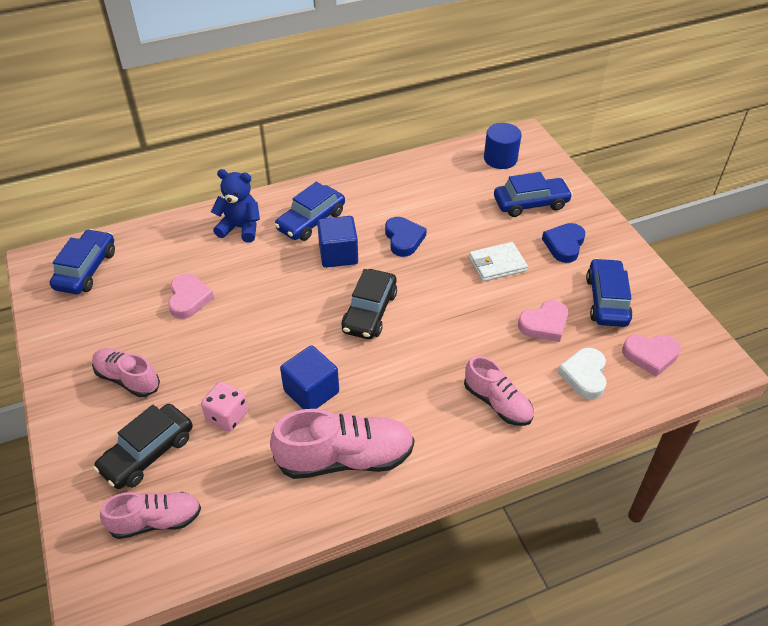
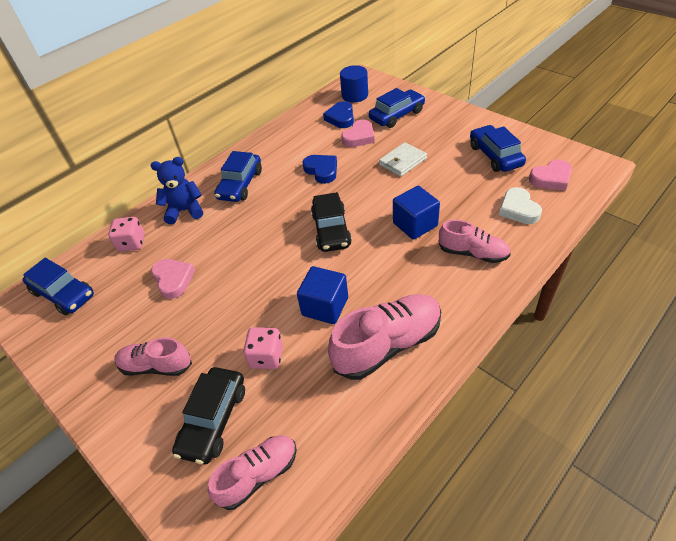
camera: 20 degrees left, 0 degrees up
(86, 269) = (63, 294): blue car -> blue car turned 135 degrees clockwise
(172, 243) = (132, 243): none -> pink dice
(338, 254) = (278, 200): blue cube -> blue cube (415, 224)
(544, 324) = (465, 187): pink heart -> pink heart (359, 137)
(564, 245) = (439, 132): blue heart -> blue heart (341, 118)

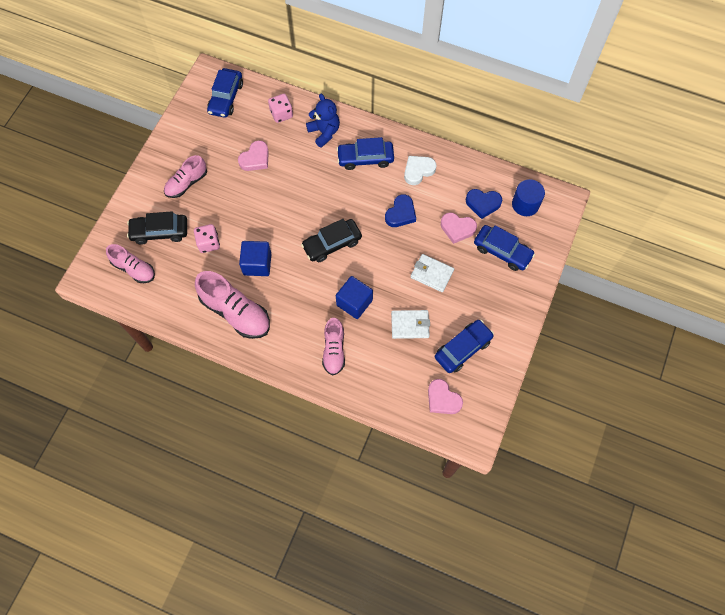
camera: 65 degrees right, 20 degrees up
(156, 366) = (186, 183): pink shoe -> pink shoe turned 120 degrees counterclockwise
(341, 118) = (483, 204): blue heart -> blue heart turned 150 degrees counterclockwise
(457, 187) = (410, 325): none -> white wallet
(518, 209) = (394, 377): white heart -> white heart (418, 171)

